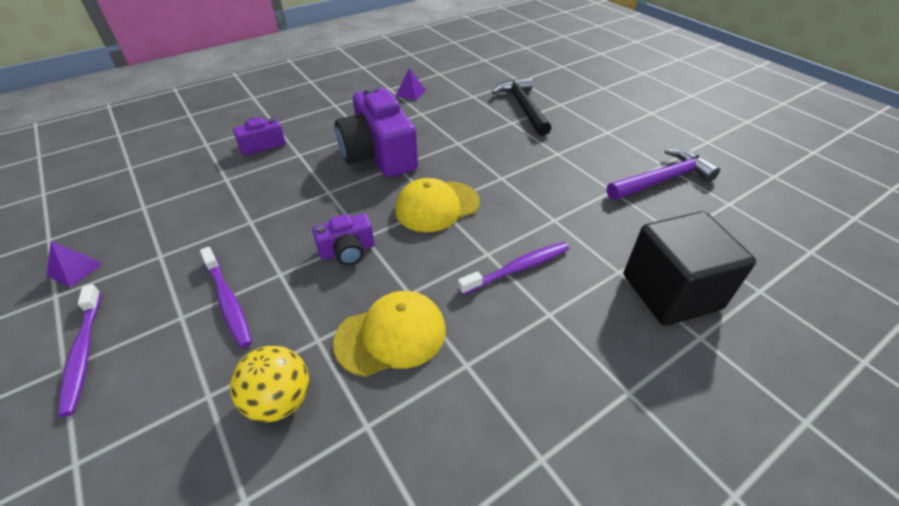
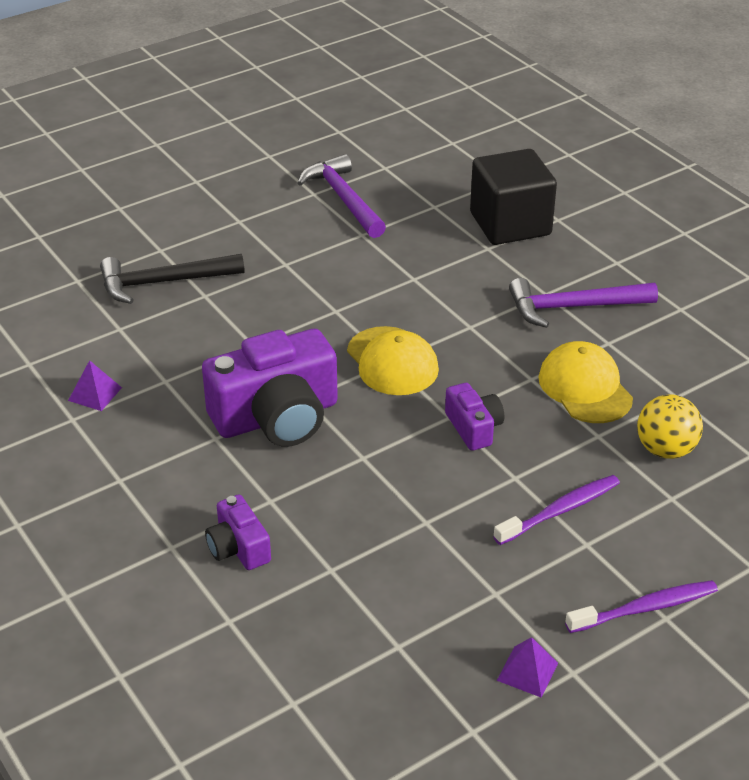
camera: 90 degrees left, 5 degrees down
(517, 268) = (490, 307): purple toothbrush -> none
(528, 337) = (573, 307): none -> purple hammer

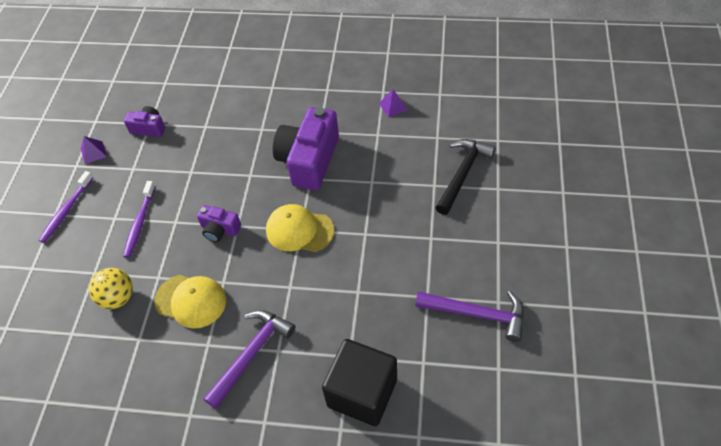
camera: 135 degrees right, 15 degrees up
(238, 548) = (248, 105): purple camera -> purple camera (149, 128)

